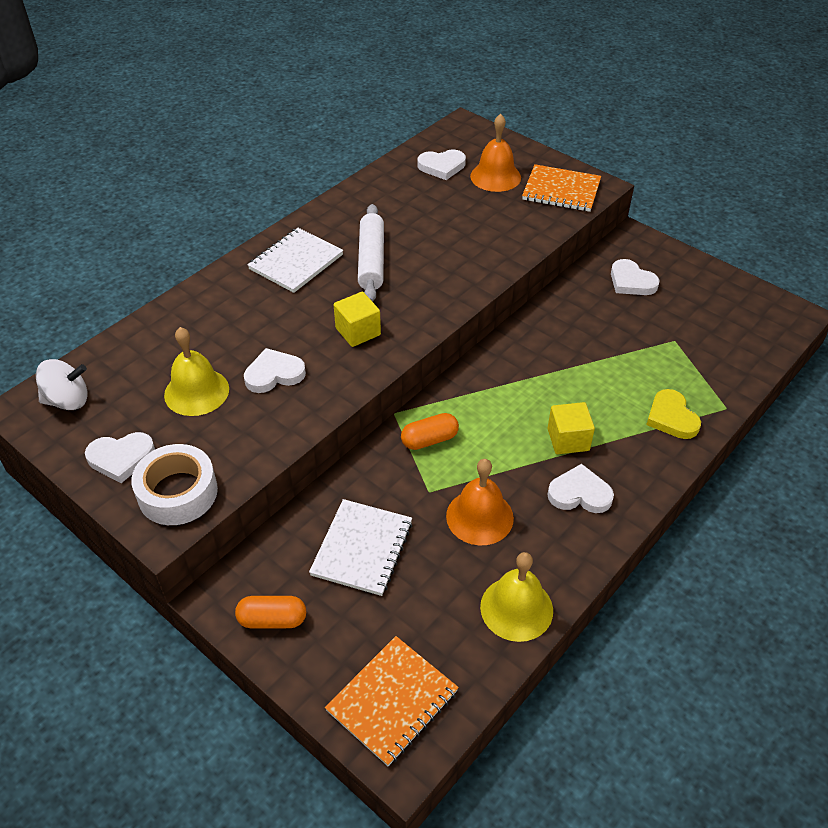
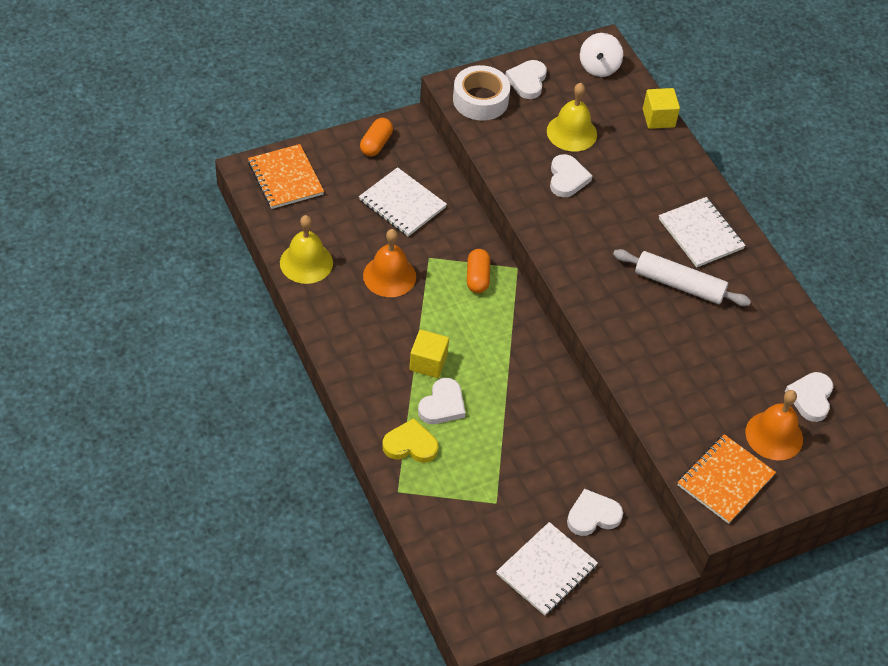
camera: 110 degrees right, 5 degrees up
(358, 331) = (589, 242): yellow cube -> yellow cube (658, 118)
(579, 493) = (374, 343): white heart -> white heart (442, 405)
(705, 292) = (546, 570): none -> white notebook

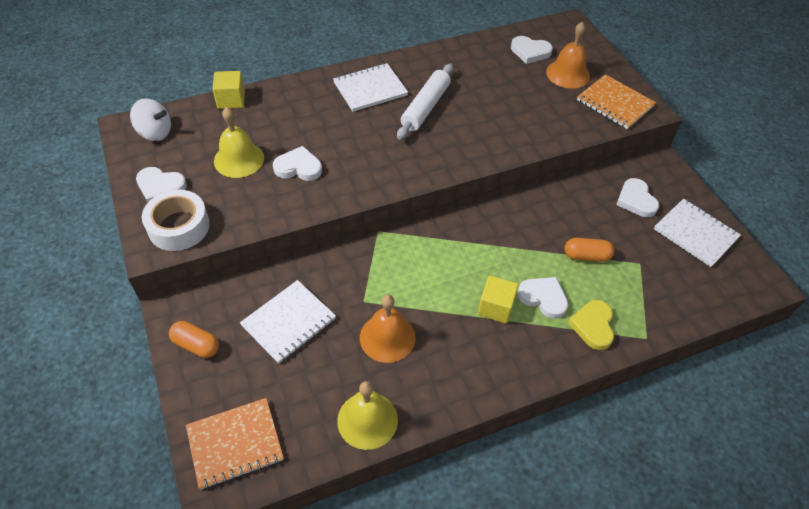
camera: 85 degrees left, 0 degrees up
(477, 278) = (390, 262): orange capsule -> orange capsule (586, 256)

